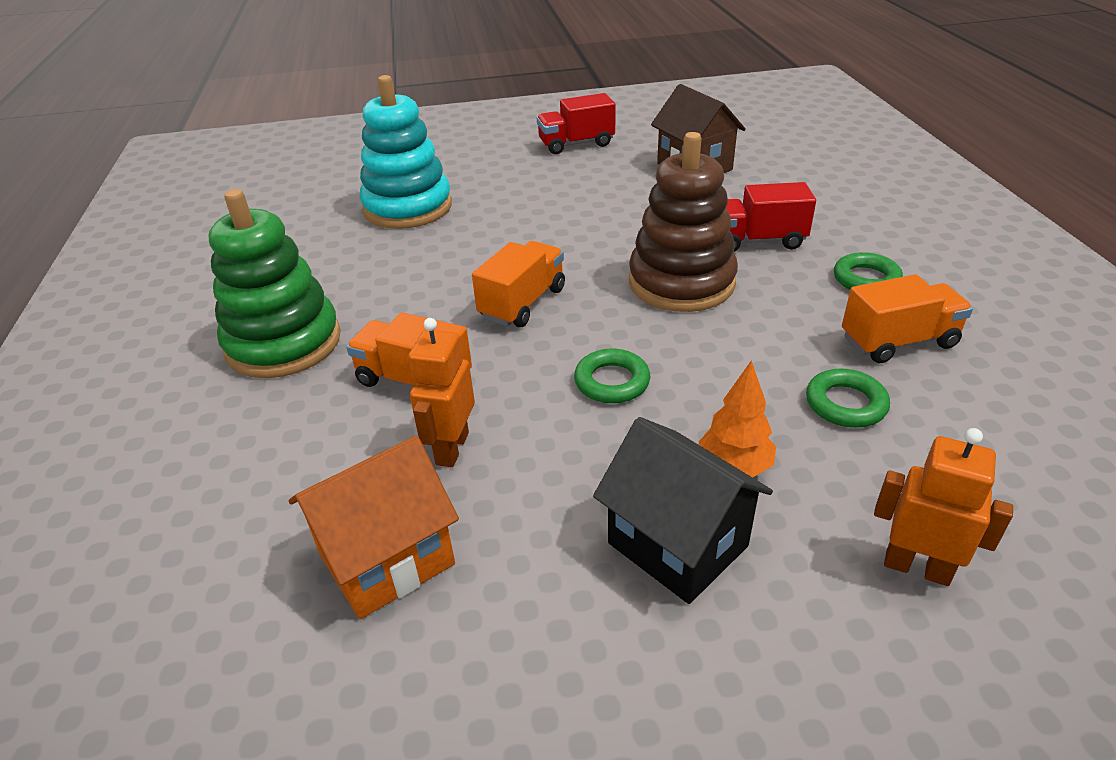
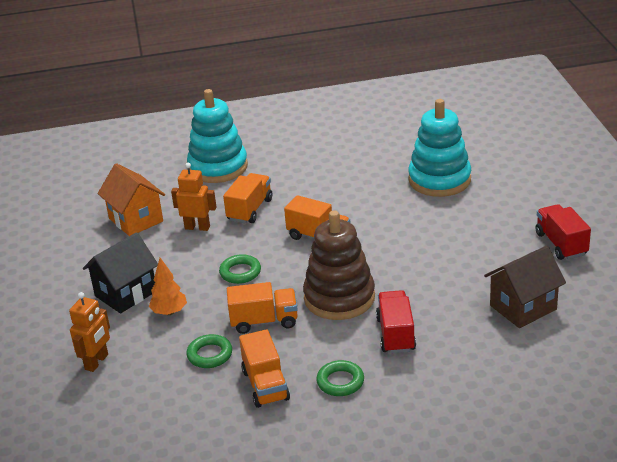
camera: 90 degrees right, 5 degrees down
(232, 433) = (218, 167): none -> turquoise stacking toy
(284, 343) = (286, 166): green stacking toy -> none
(746, 349) = (264, 321): none -> orange truck

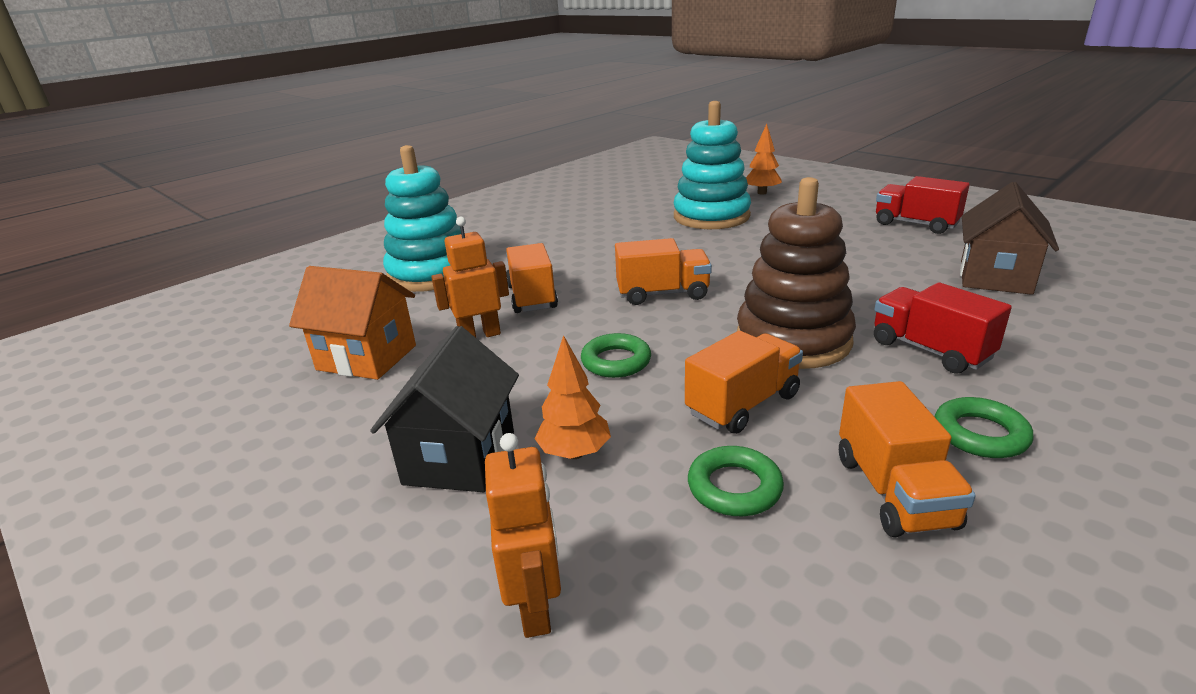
camera: 35 degrees left, 5 degrees down
(265, 385) = (894, 491): orange truck -> orange truck turned 45 degrees clockwise
(512, 167) = (762, 193): none -> orange tree

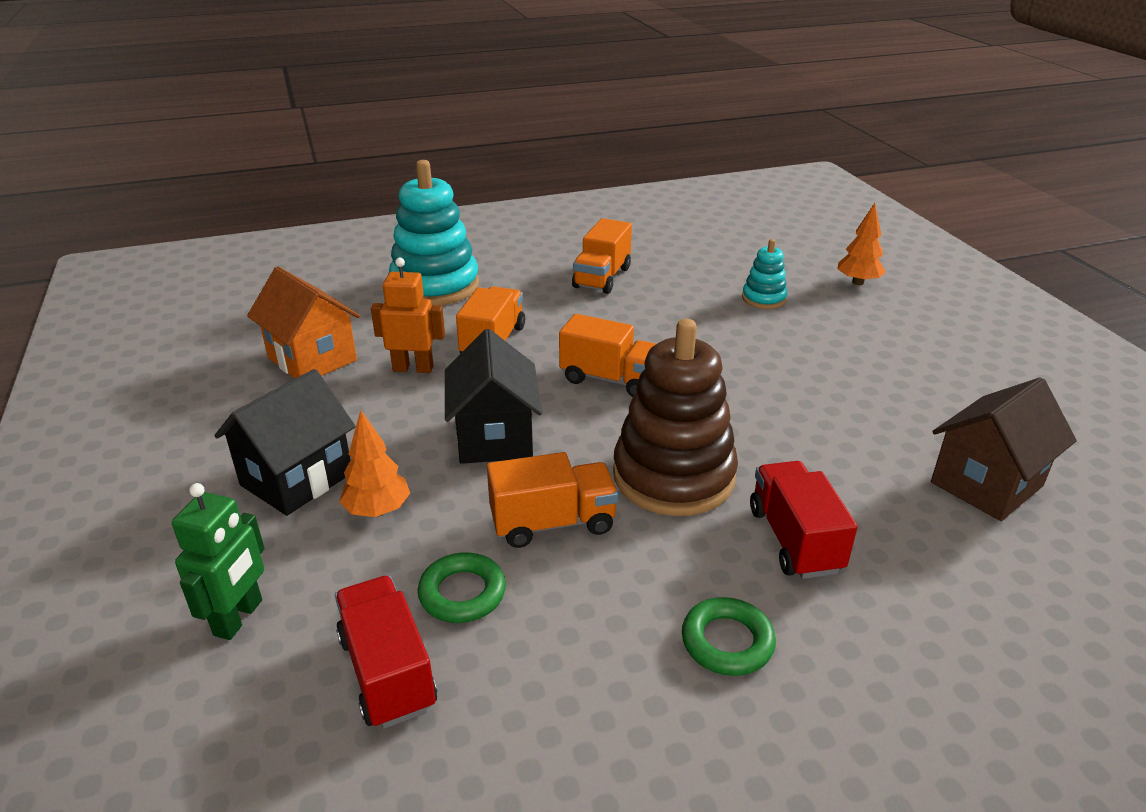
camera: 25 degrees right, 5 degrees up
(536, 607) = (239, 618): orange robot -> green robot
(616, 361) = (494, 437): green ring -> black house
(711, 216) = (763, 298): turquoise stacking toy -> turquoise stacking toy, size x0.49
(894, 491) = (583, 656): orange truck -> orange truck (602, 278)
(915, 224) = (987, 383): red truck -> red truck (387, 672)

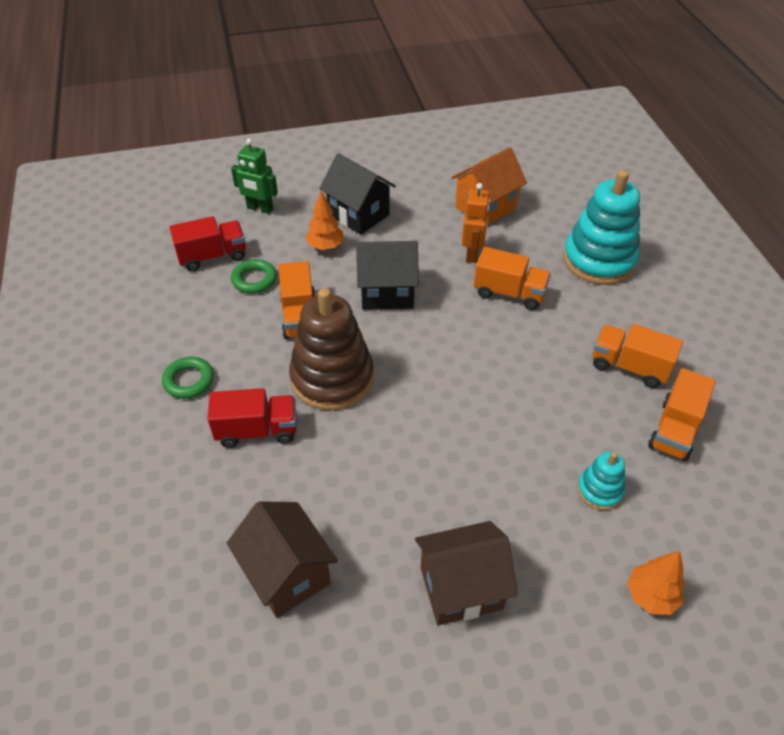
camera: 95 degrees right, 15 degrees up
(610, 379) = (453, 357): orange truck -> orange truck (675, 430)
(917, 369) = (461, 588): none -> brown house

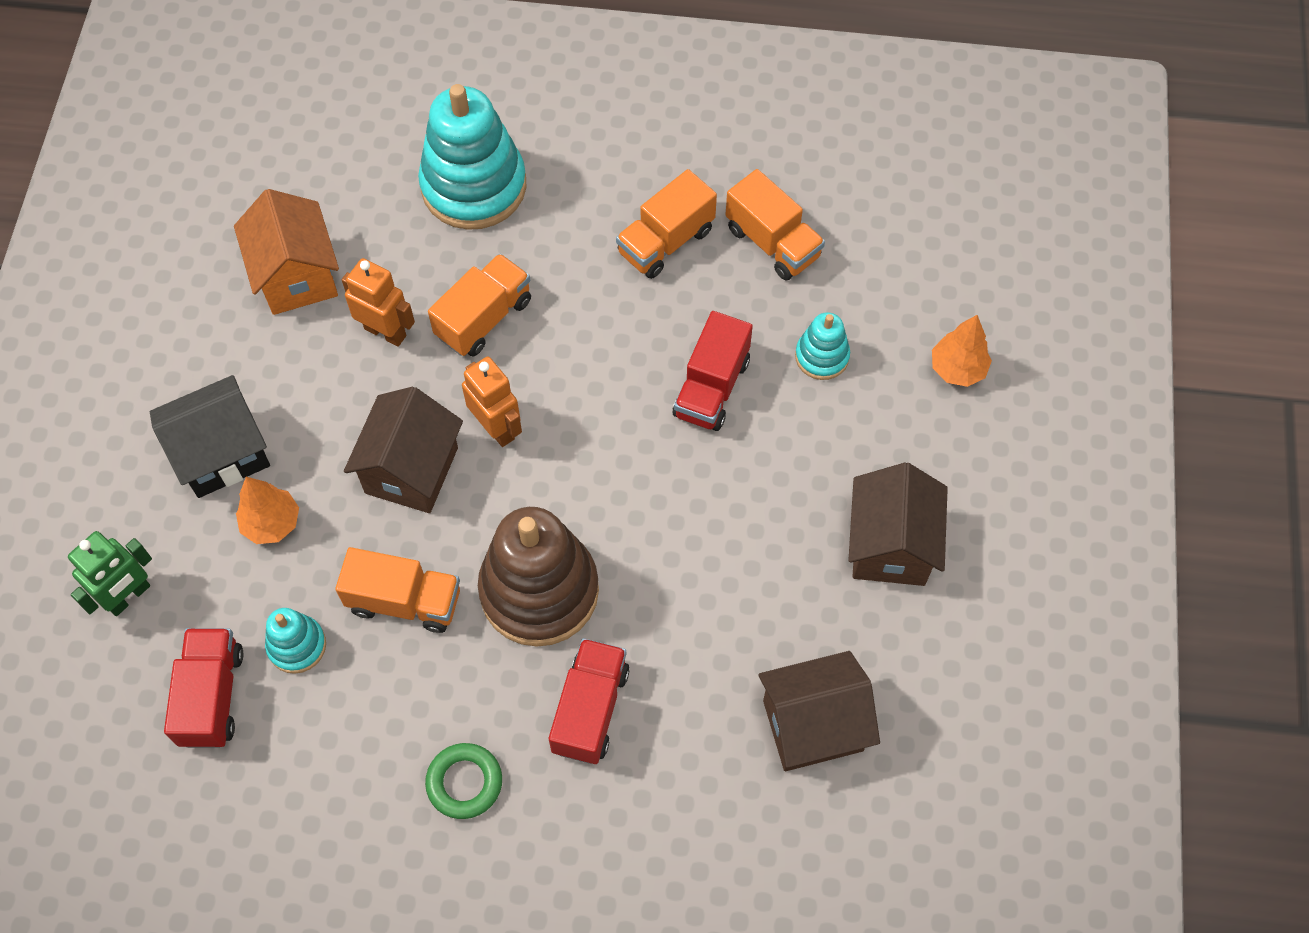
camera: 70 degrees left, 15 degrees up
(254, 280) = (297, 645): green ring -> turquoise stacking toy
(387, 293) = (411, 470): black house -> brown house
(436, 322) = (497, 428): none -> orange robot
(531, 427) = (711, 388): none -> red truck

